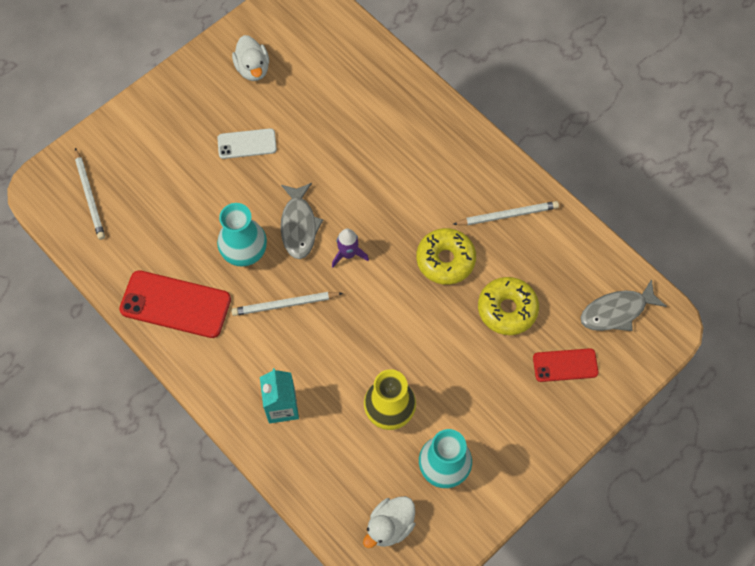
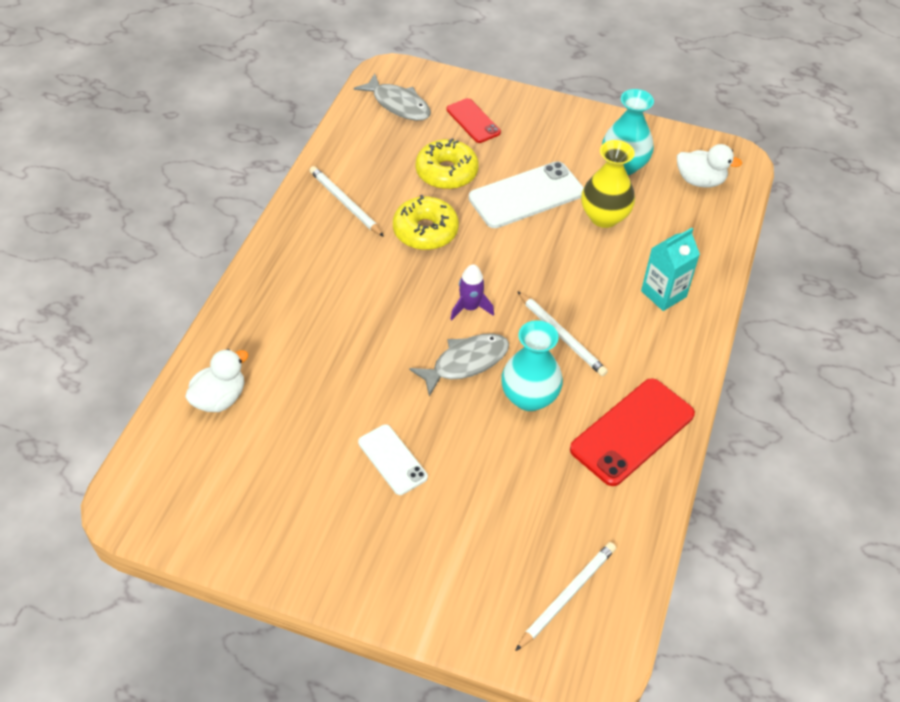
camera: 120 degrees left, 15 degrees down
(175, 304) = (632, 431): red phone -> red phone turned 60 degrees clockwise
(253, 69) = (279, 505): white duck -> white duck (219, 398)
(447, 360) = (526, 195): none -> white phone

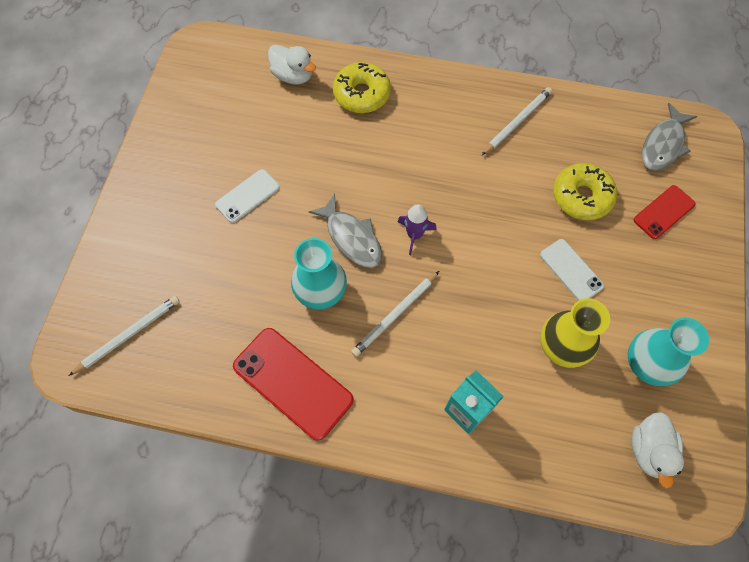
camera: 85 degrees right, 15 degrees up
(425, 231) = (499, 188): yellow donut -> yellow donut (362, 94)
(526, 195) = (571, 270): white phone -> white phone, size x0.59
(567, 595) = (128, 335): white pencil -> white pencil turned 75 degrees counterclockwise

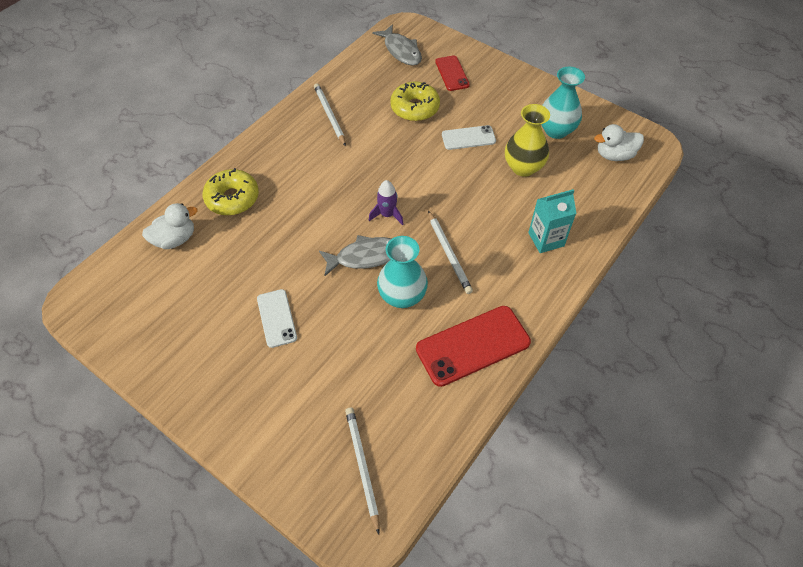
camera: 65 degrees left, 10 degrees down
(649, 450) = (614, 155): white duck -> white duck turned 135 degrees clockwise

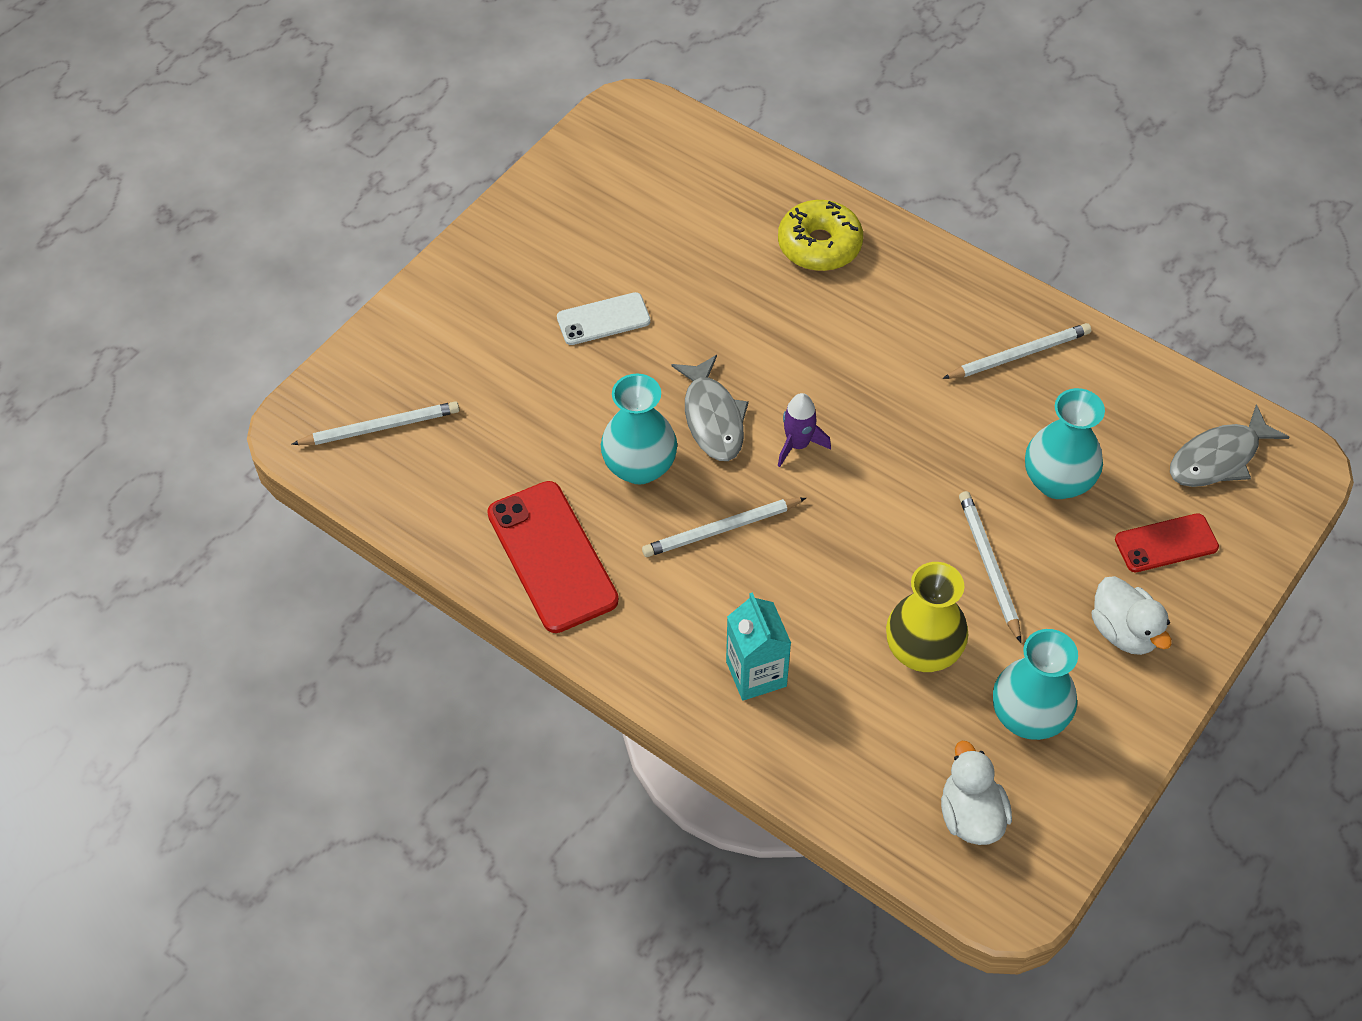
camera: 90 degrees right, 0 degrees up
(175, 239) = (738, 190): white duck -> white duck (1124, 631)
(415, 108) = (1057, 481): yellow donut -> turquoise vase
(468, 138) = (988, 566): white phone -> white pencil

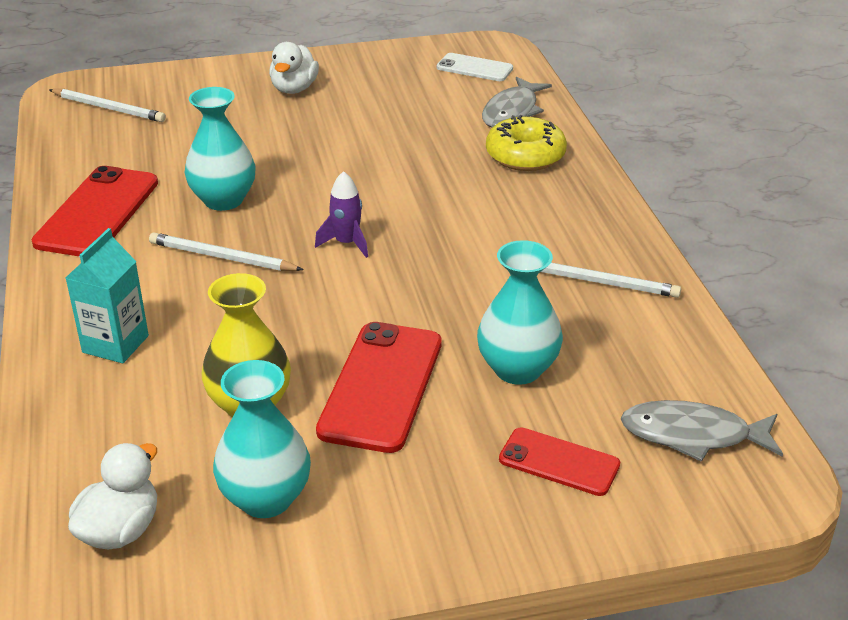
camera: 40 degrees right, 20 degrees down
(603, 319) = (319, 124): white phone -> white phone (474, 68)
(712, 418) = (310, 201): grey fish -> grey fish (512, 111)
(988, 566) = (382, 386): white pencil -> red phone
(1124, 631) = (433, 496): white duck -> white duck (294, 89)

